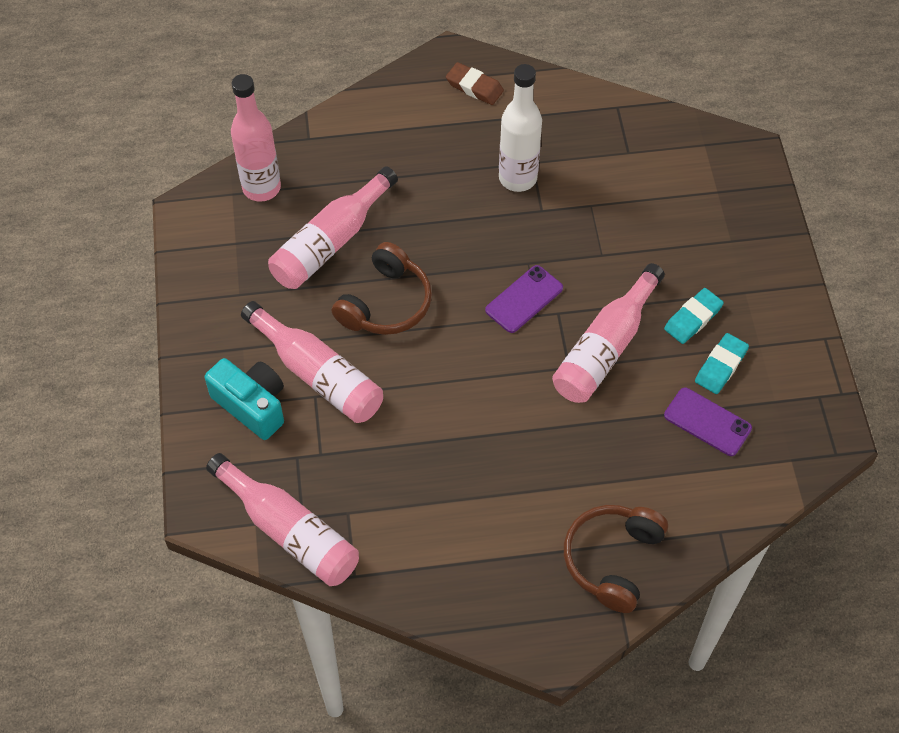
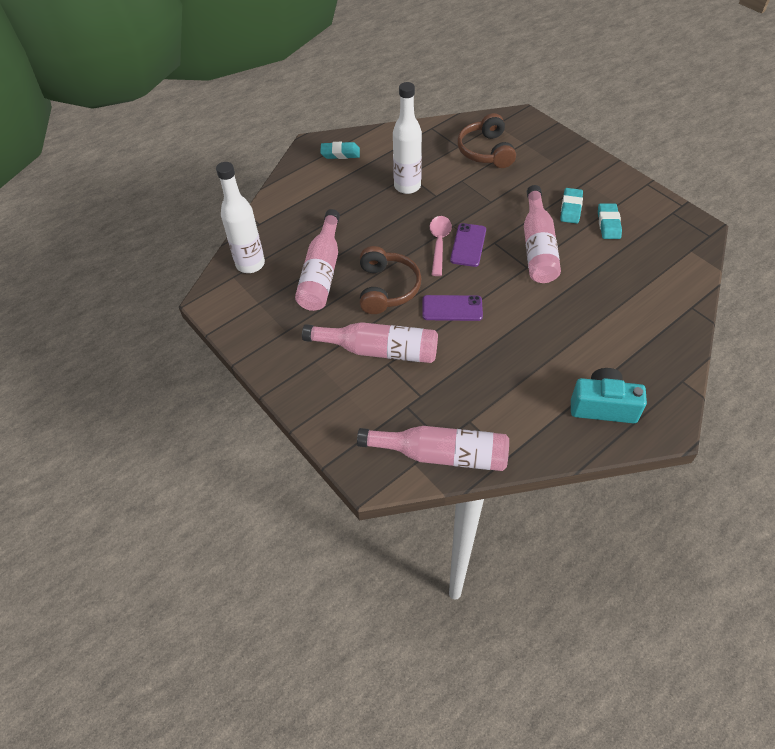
camera: 30 degrees left, 5 degrees down
(252, 405) = (350, 392): turquoise camera -> turquoise camera (603, 406)
(261, 188) = (250, 264): pink bottle -> white bottle
(474, 87) = (340, 153): brown eraser -> turquoise eraser
(491, 278) = (439, 243): none -> pink spoon
(613, 560) = (650, 356): brown headphones -> brown headphones (486, 151)
(707, 422) = (629, 255): purple phone -> purple phone (452, 308)

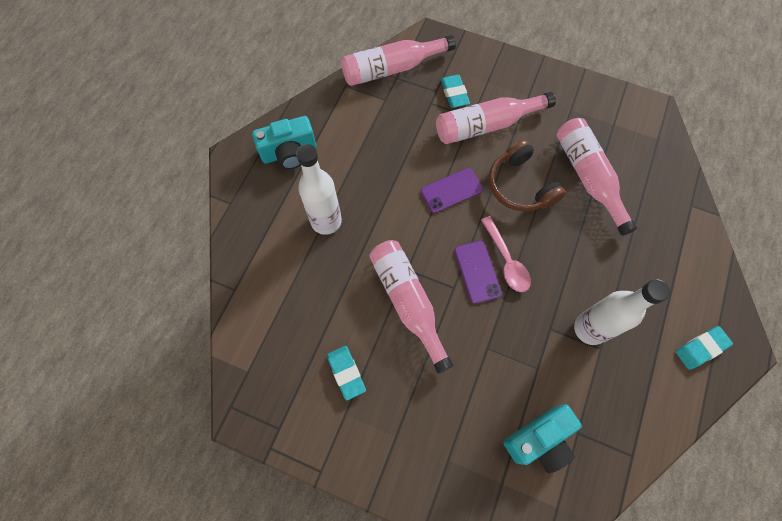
camera: 150 degrees right, 15 degrees up
(250, 264) = (656, 157): white bottle -> white bottle (326, 221)
(486, 151) = (539, 440): brown headphones -> turquoise camera
(571, 208) = (396, 379): turquoise eraser -> turquoise eraser (454, 93)

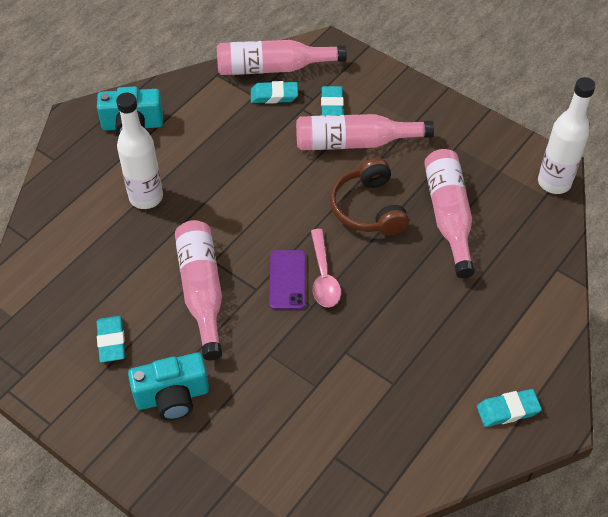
camera: 15 degrees right, 15 degrees down
(402, 95) = (274, 95): none -> turquoise eraser
(451, 190) = (291, 197): purple phone -> none
(539, 440) = (290, 452): turquoise camera -> turquoise camera (172, 396)
(589, 329) = (389, 362): white bottle -> white bottle (554, 182)

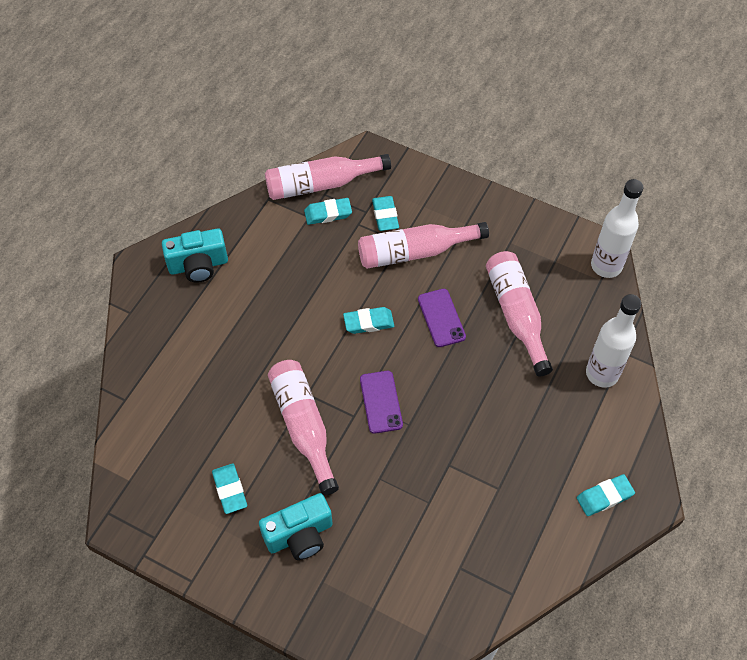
camera: 10 degrees left, 5 degrees up
(146, 197) = (228, 338): white bottle -> white bottle (602, 374)
(292, 202) = (368, 322): none -> turquoise eraser
(323, 276) = (413, 393): pink spoon -> none
(368, 208) = (441, 318): brown headphones -> purple phone

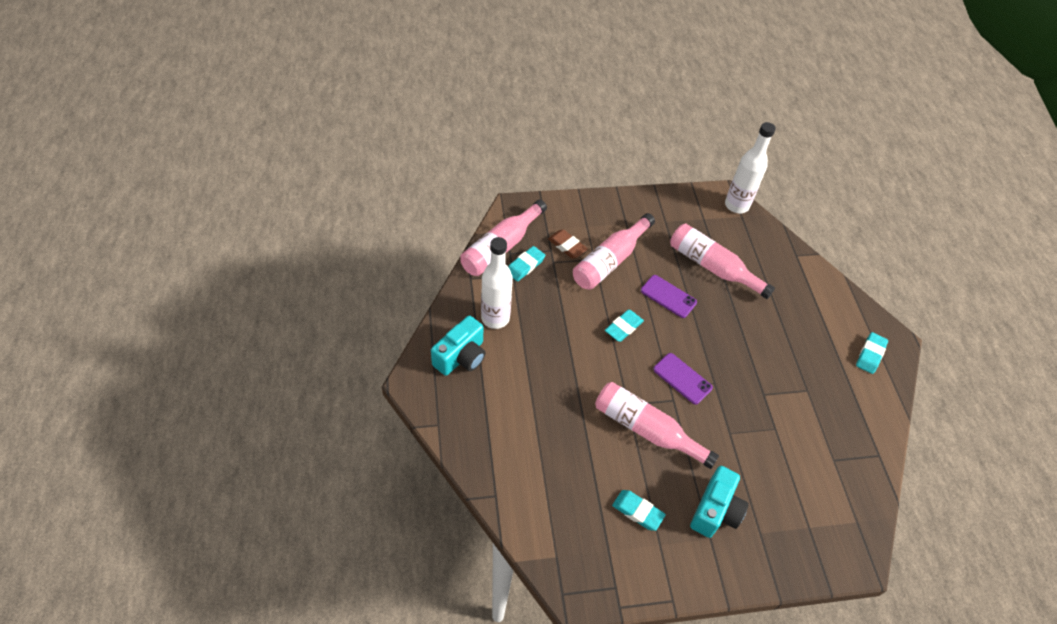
camera: 40 degrees left, 5 degrees down
(385, 215) = (567, 246): turquoise eraser -> brown eraser
(602, 374) = (797, 276): white bottle -> white bottle (495, 318)

